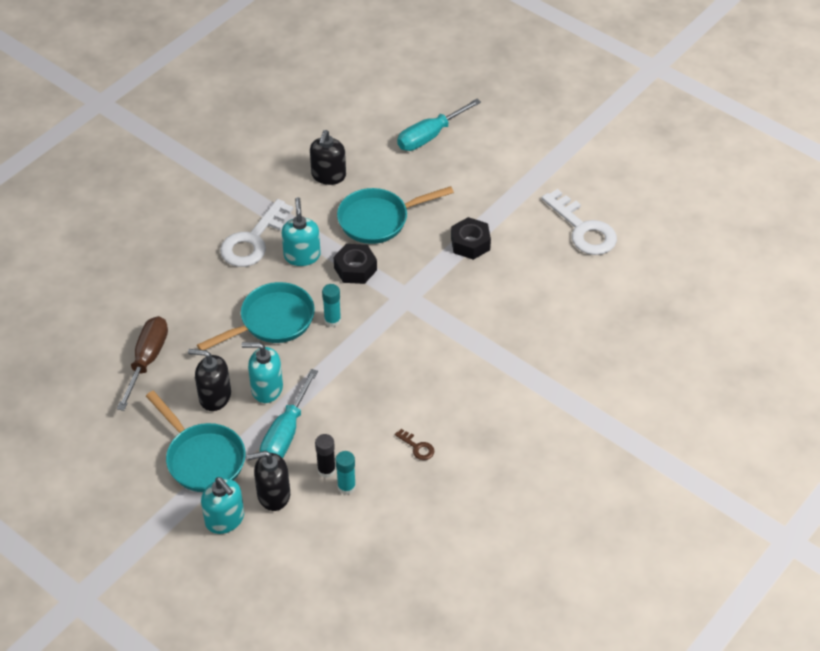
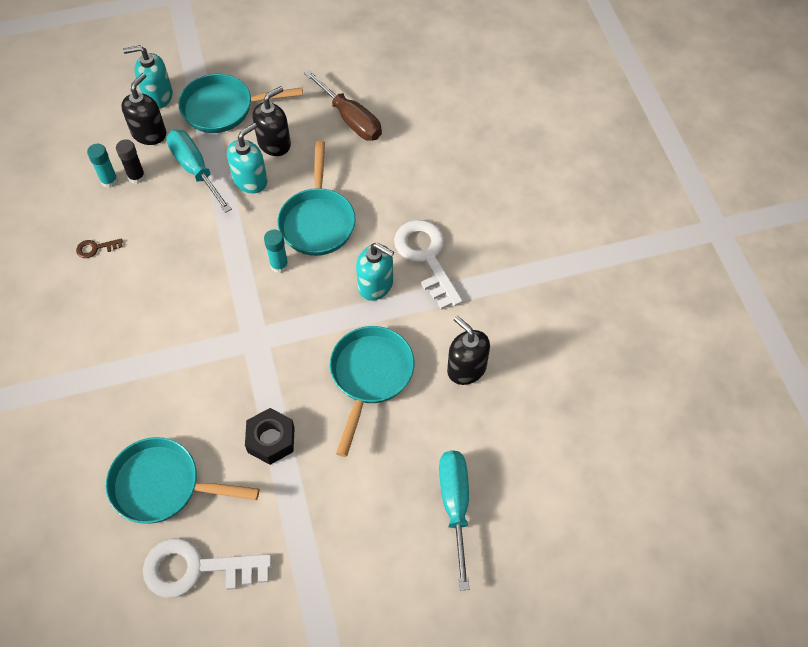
camera: 125 degrees right, 10 degrees up
(355, 269) = (323, 318): black nut -> none
(552, 278) = (163, 485): none -> turquoise pan

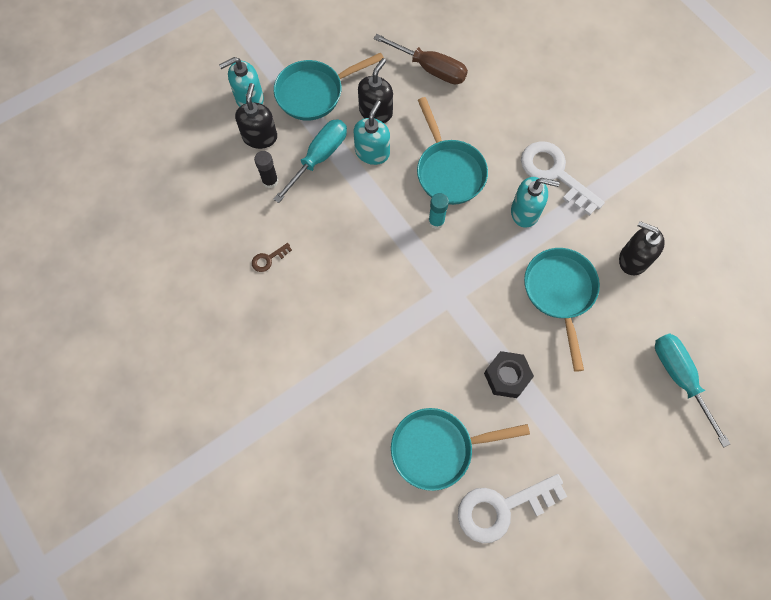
camera: 20 degrees left, 10 degrees up
(109, 181) = (247, 193): turquoise glue stick -> none
(195, 169) = (319, 158): turquoise screwdriver -> turquoise screwdriver turned 90 degrees clockwise

